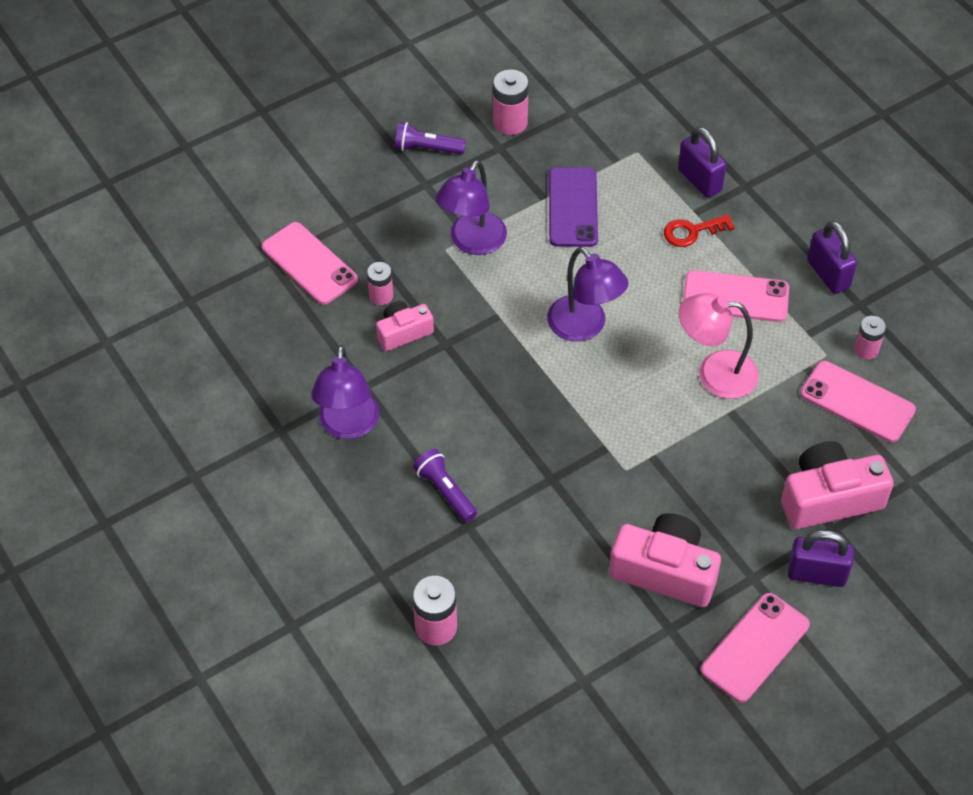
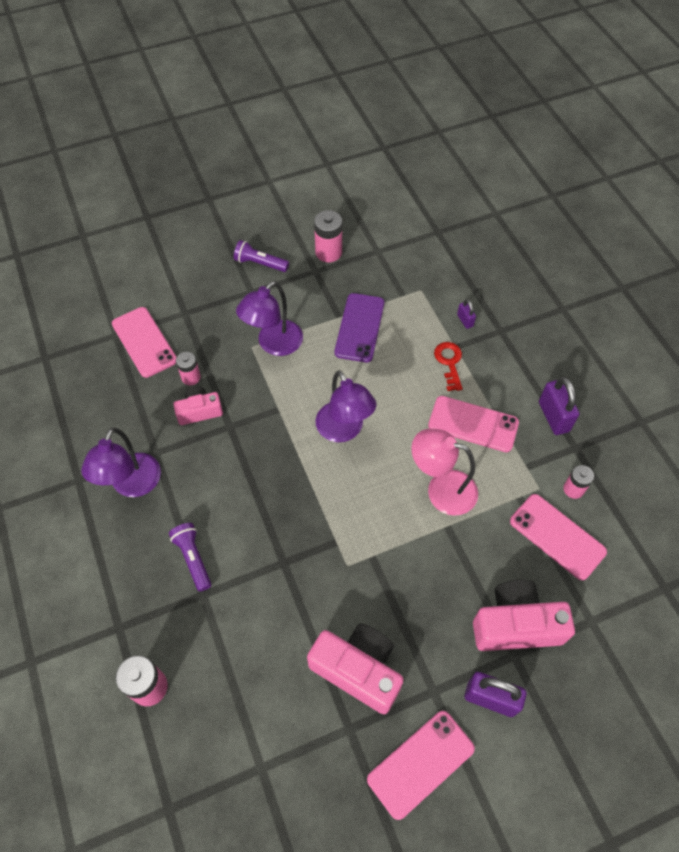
camera: 10 degrees right, 5 degrees up
(692, 232) = (449, 362): red key -> red key turned 90 degrees clockwise
(699, 180) = (465, 320): purple padlock -> purple padlock, size x0.52

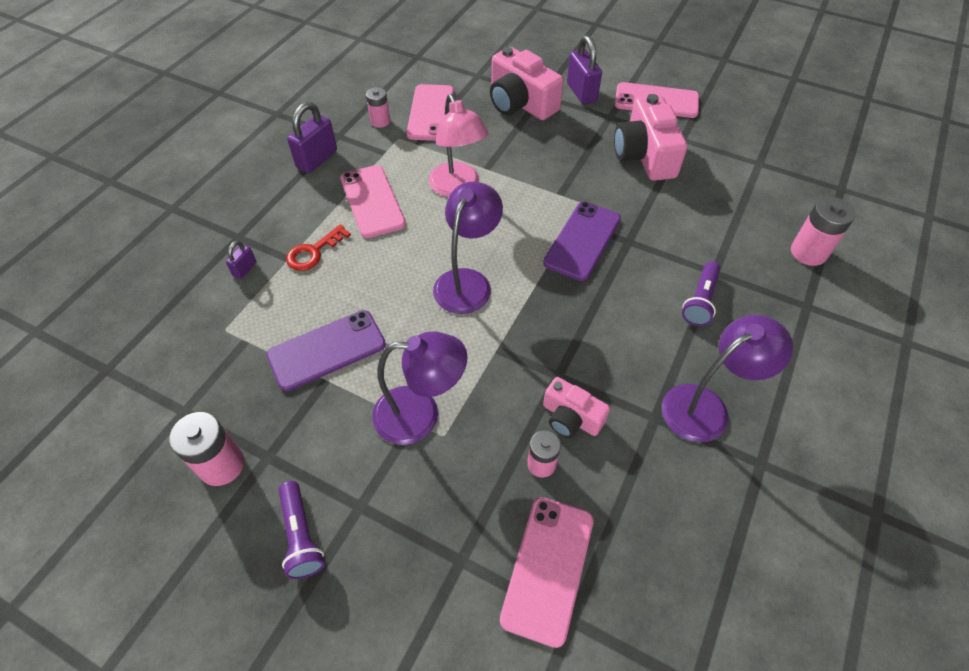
camera: 130 degrees left, 5 degrees down
(312, 530) = (582, 241): none -> purple phone

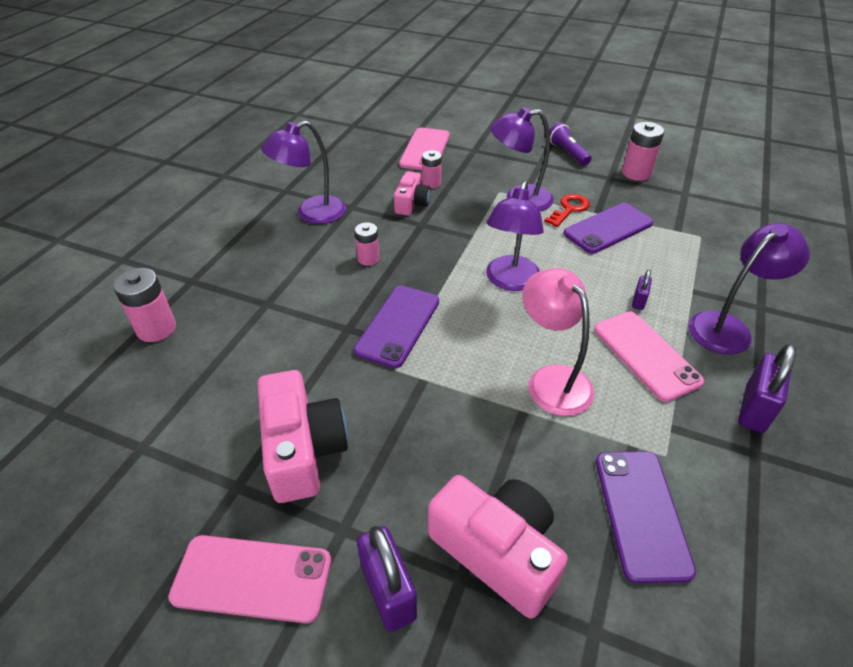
camera: 175 degrees right, 10 degrees down
(245, 269) = (726, 279): purple padlock -> purple padlock (638, 301)
(285, 220) = (727, 327): none -> purple lamp
(313, 252) = (672, 297): red key -> red key (569, 209)
(380, 121) = (711, 487): pink battery -> pink battery (368, 258)
(430, 113) = (641, 513): pink phone -> purple phone
(571, 417) = (411, 203): pink camera -> pink camera turned 75 degrees clockwise
(700, 301) = (290, 279): purple flashlight -> none

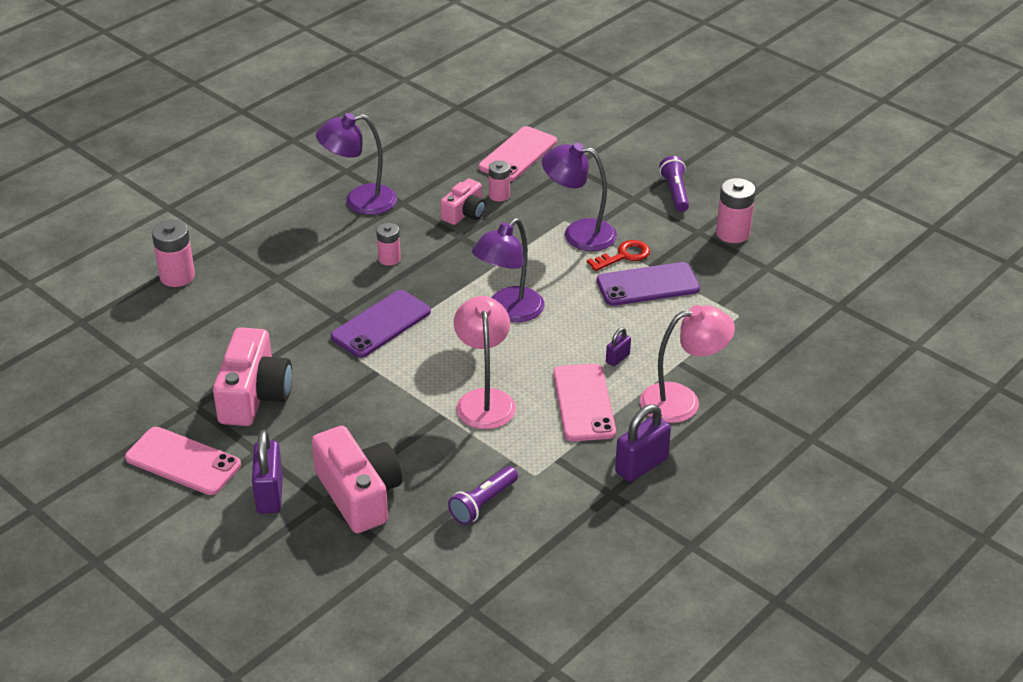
camera: 20 degrees right, 5 degrees down
(641, 513) = (483, 503): purple phone -> purple flashlight
(727, 327) = (682, 401): purple lamp -> pink lamp

